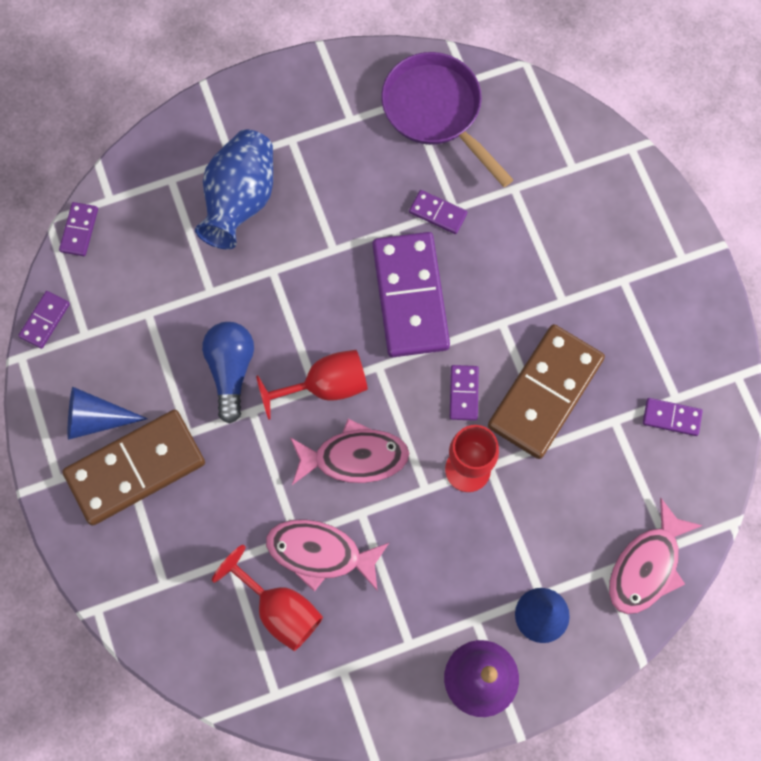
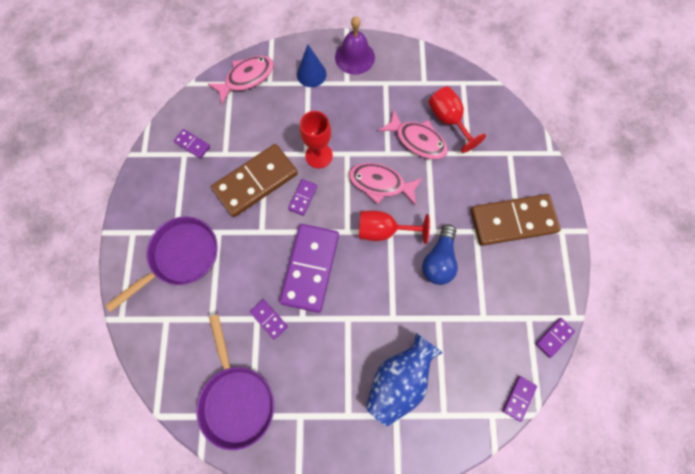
camera: 160 degrees left, 0 degrees up
(96, 419) = (531, 259): blue cone -> none
(596, 249) = (181, 257): none -> purple pan

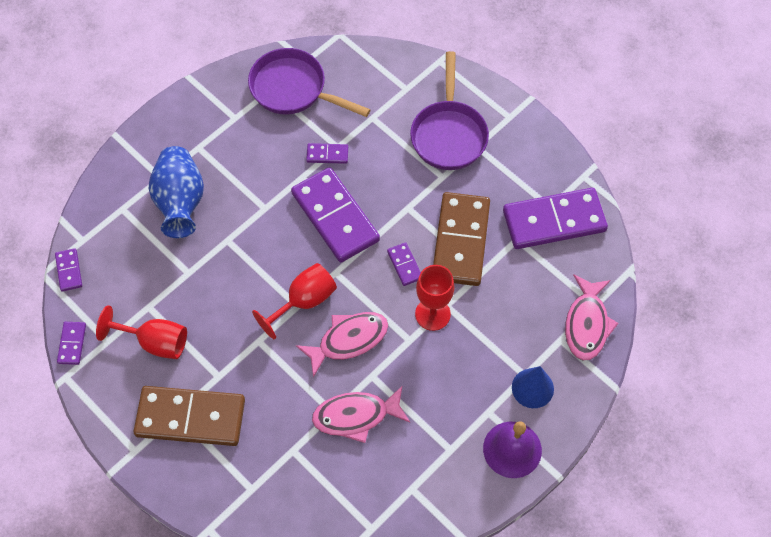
camera: 135 degrees right, 10 degrees down
(192, 144) = (554, 221): purple domino -> purple domino, size x2.27
(439, 260) = (229, 320): blue light bulb -> none
(448, 120) = (345, 468): red goblet -> red goblet (155, 342)
(512, 221) = (190, 417): brown domino -> brown domino turned 60 degrees clockwise

